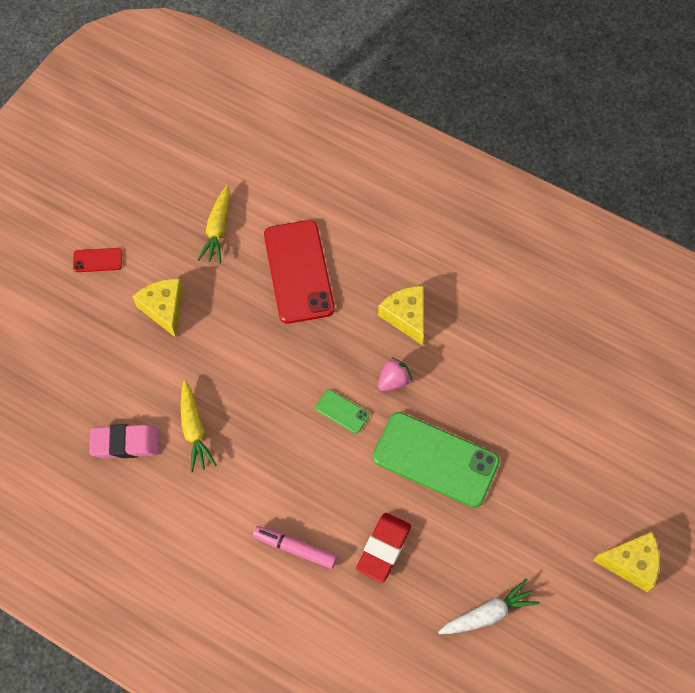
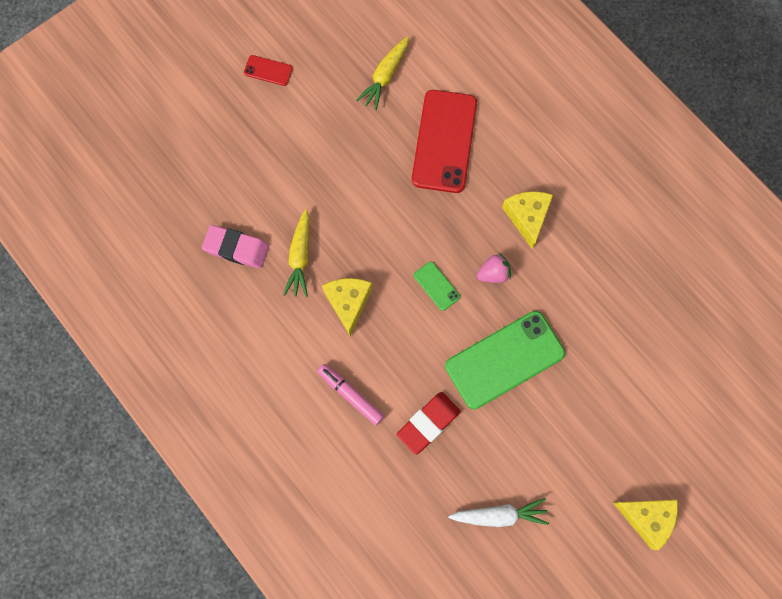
camera: 20 degrees right, 10 degrees up
(164, 309) = (311, 136): yellow cheese -> yellow cheese (348, 303)
(435, 459) = (504, 360): green phone -> green phone turned 75 degrees counterclockwise

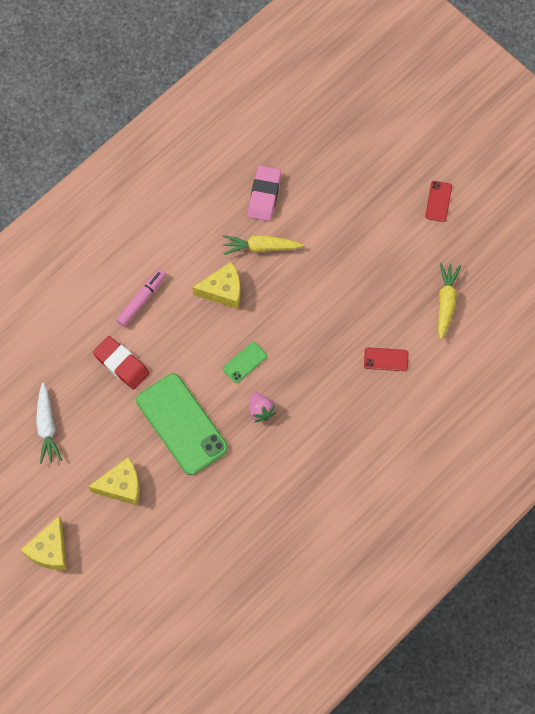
camera: 85 degrees right, 5 degrees down
(385, 76) = (446, 302): yellow carrot -> yellow carrot turned 75 degrees clockwise
(444, 141) = (386, 359): red phone -> red phone, size x0.44
(527, 217) = (318, 437): yellow cheese -> yellow cheese (121, 486)

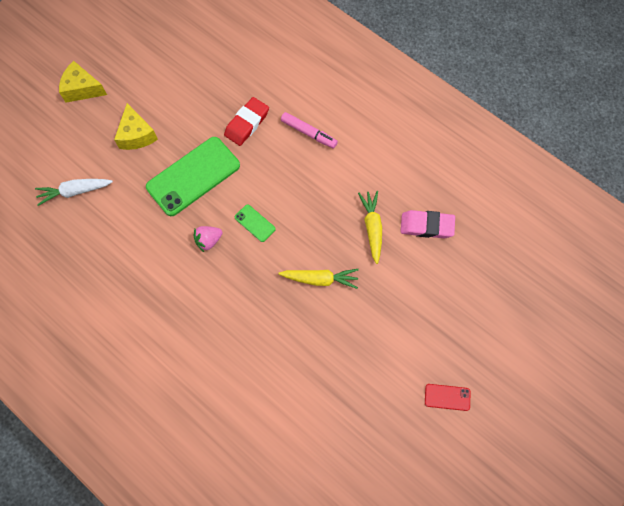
camera: 85 degrees right, 0 degrees up
(47, 427) = (188, 75): white carrot -> white carrot (75, 191)
(223, 290) = (324, 198): yellow cheese -> none
(386, 359) = (266, 353): red phone -> none
(446, 302) = (333, 411): yellow carrot -> yellow carrot (320, 279)

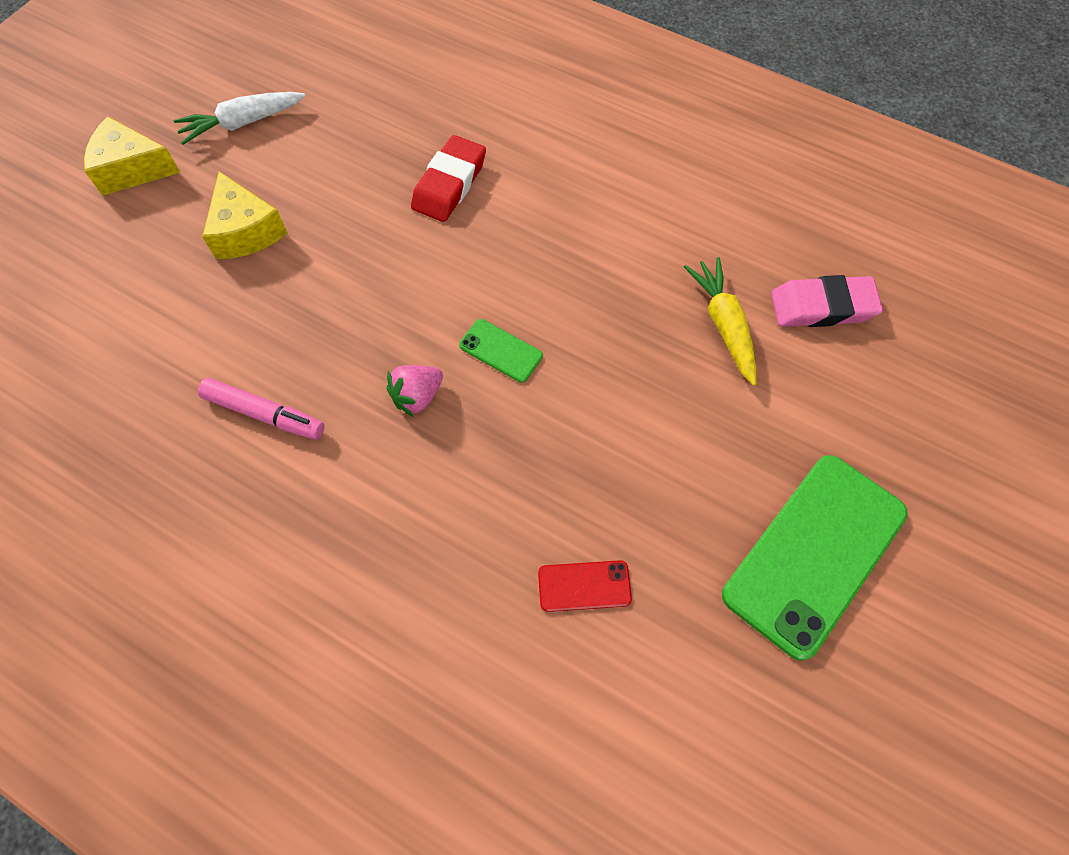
camera: 10 degrees left, 5 degrees down
(75, 191) = (137, 347): white carrot -> white carrot (242, 123)
(193, 176) = (366, 286): green phone -> green phone (814, 553)
(308, 133) = (565, 184): pink marker -> pink marker (265, 414)
(320, 279) = (650, 433): yellow carrot -> none
(447, 397) = (965, 620): red phone -> red phone (584, 586)

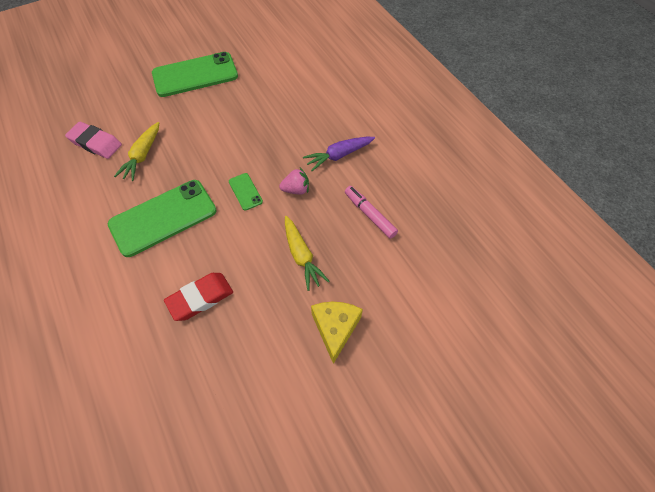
camera: 150 degrees left, 5 degrees down
(132, 169) = (392, 428): yellow cheese -> none
(242, 123) = (298, 430): white carrot -> none
(344, 297) = (301, 256): none -> yellow carrot
(378, 507) = (339, 155): none -> purple carrot
(584, 586) = (279, 99): red phone -> none
(592, 251) = (163, 217): none -> green phone

